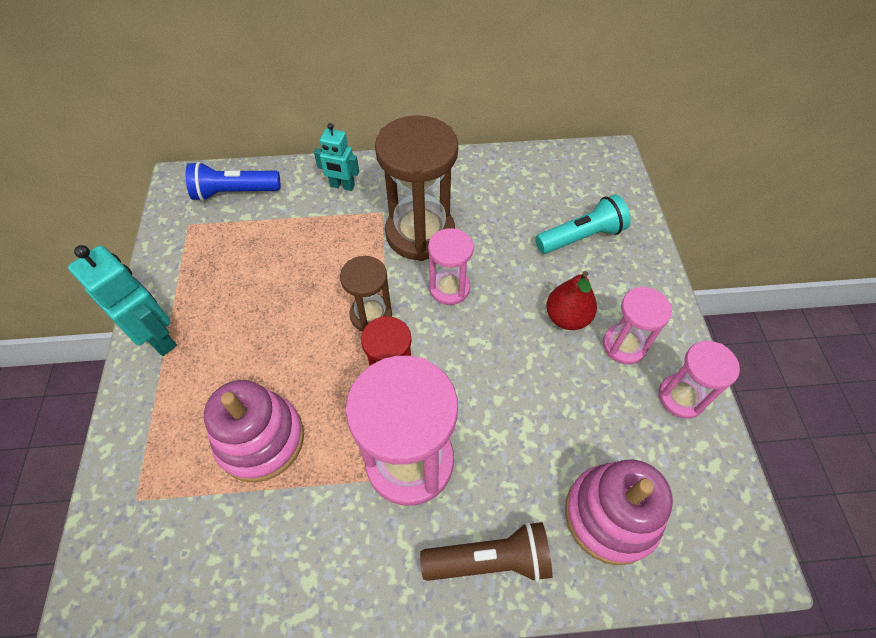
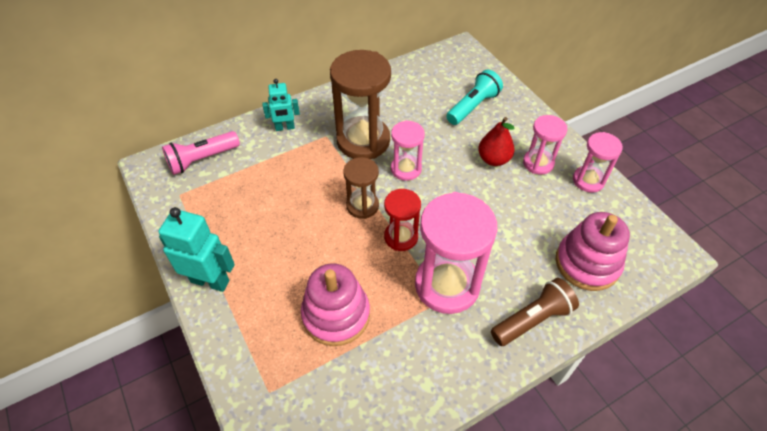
camera: 25 degrees left, 5 degrees down
(234, 192) = (202, 159): blue flashlight -> pink flashlight

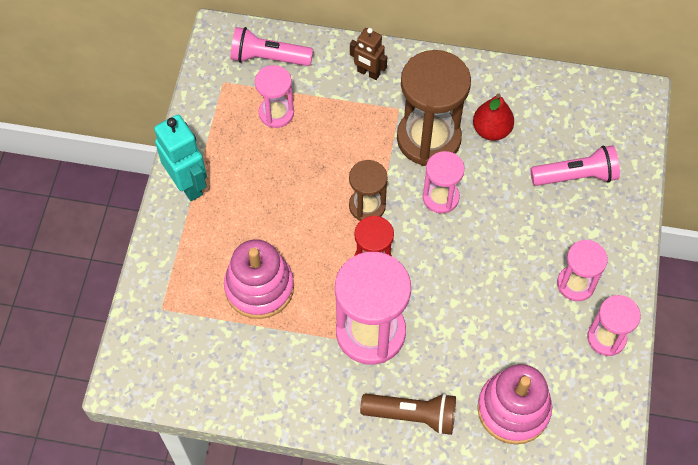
camera: 40 degrees right, 10 degrees up
(240, 189) = (276, 113): none -> pink hourglass
(285, 128) = (368, 73): turquoise robot -> brown robot
(473, 106) = (576, 176): turquoise flashlight -> pink flashlight
(493, 159) = (535, 248): red pear -> red pear (491, 130)

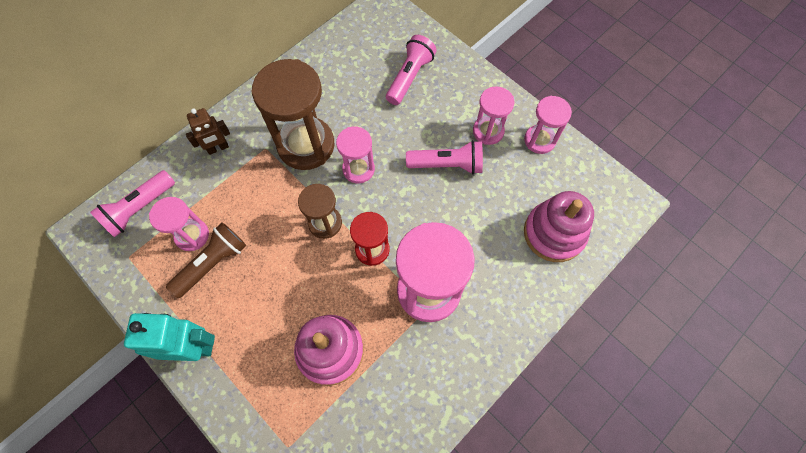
camera: 55 degrees left, 5 degrees up
(412, 415) = (515, 306): brown flashlight -> brown flashlight (212, 263)
(491, 130) = (333, 102): red pear -> none
(508, 270) = (447, 164): none -> pink flashlight

